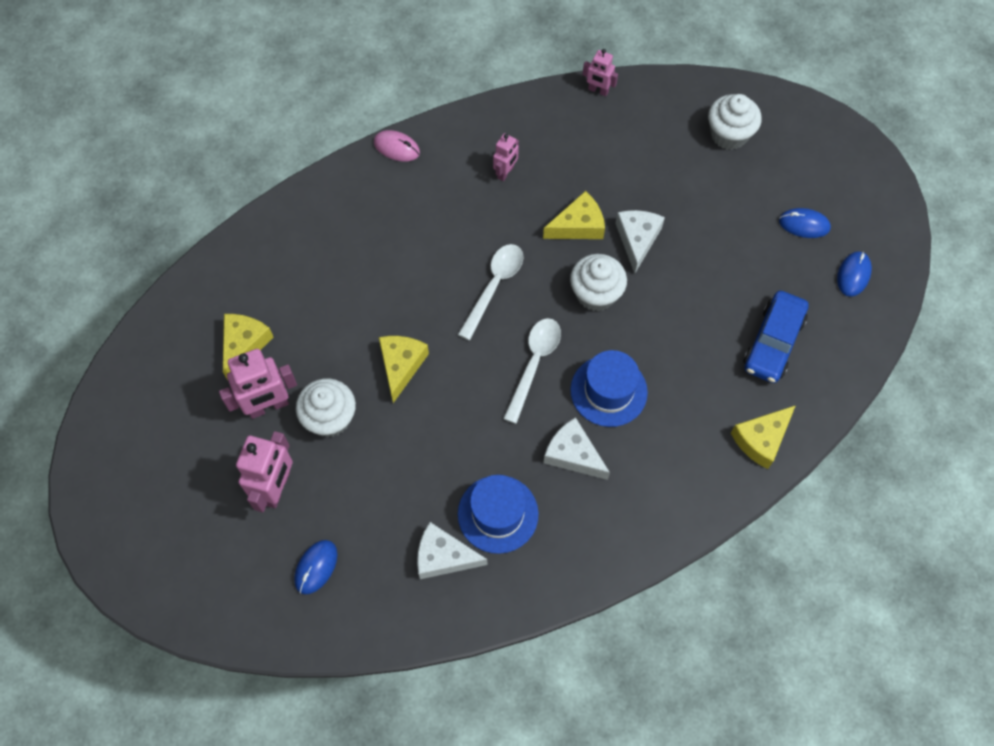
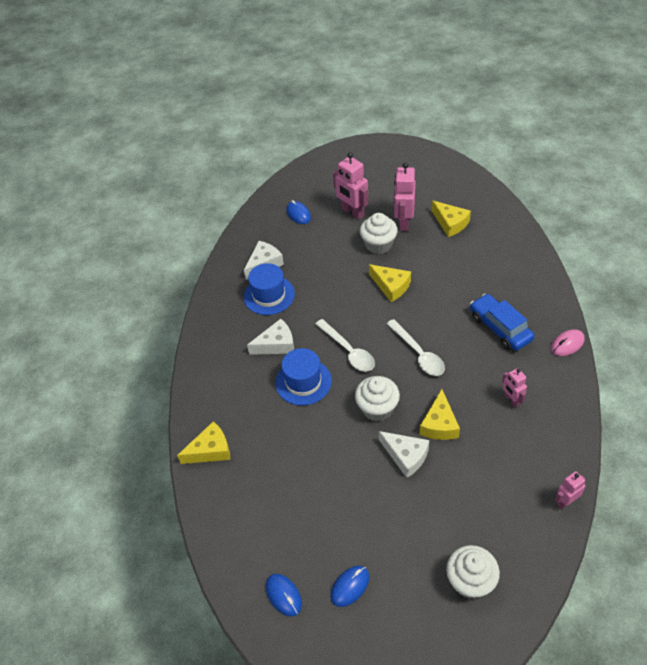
camera: 125 degrees right, 15 degrees down
(761, 439) = (210, 450): yellow cheese -> yellow cheese turned 75 degrees clockwise
(773, 342) = (269, 499): blue car -> blue car (500, 328)

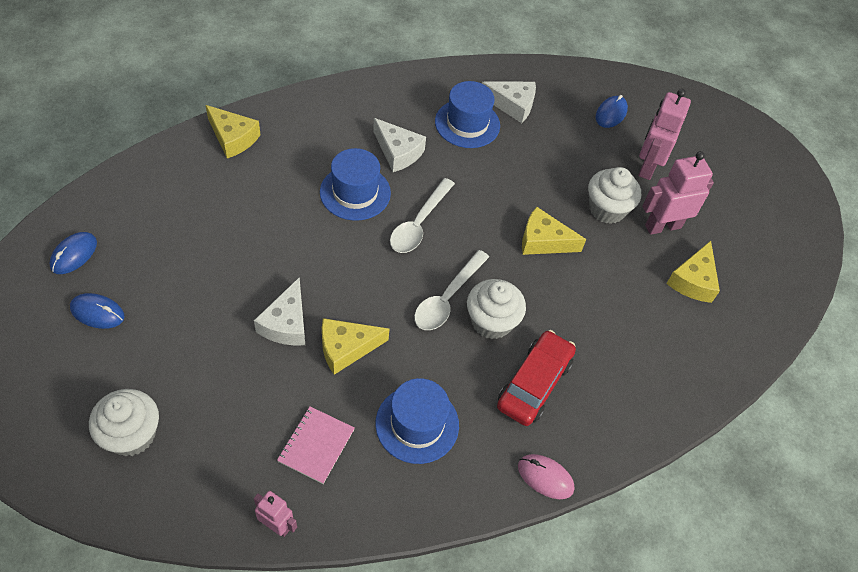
camera: 55 degrees right, 5 degrees up
(377, 408) = (345, 276): white cupcake -> white cupcake (491, 321)
(391, 286) = (543, 241): yellow cheese -> yellow cheese turned 90 degrees clockwise
(500, 328) = (534, 384): blue car -> red car
(511, 400) = (417, 424): pink robot -> blue hat
(512, 463) = (316, 445): none -> pink notebook

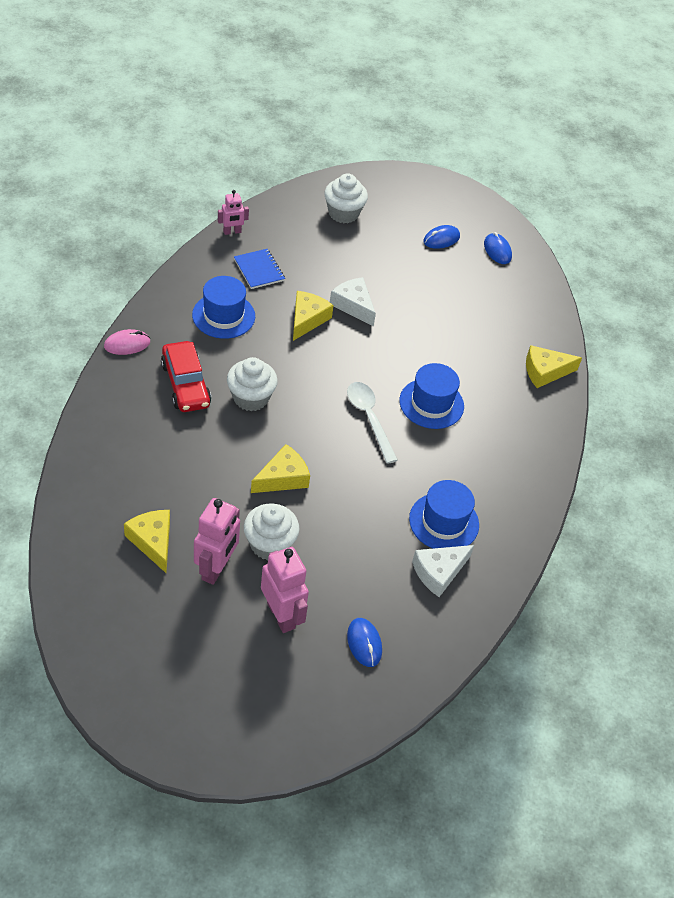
camera: 130 degrees right, 5 degrees down
(316, 445) = (259, 270): pink notebook -> blue notebook
(398, 152) = (450, 454): white cheese -> none
(447, 298) = (292, 389): white spoon -> none

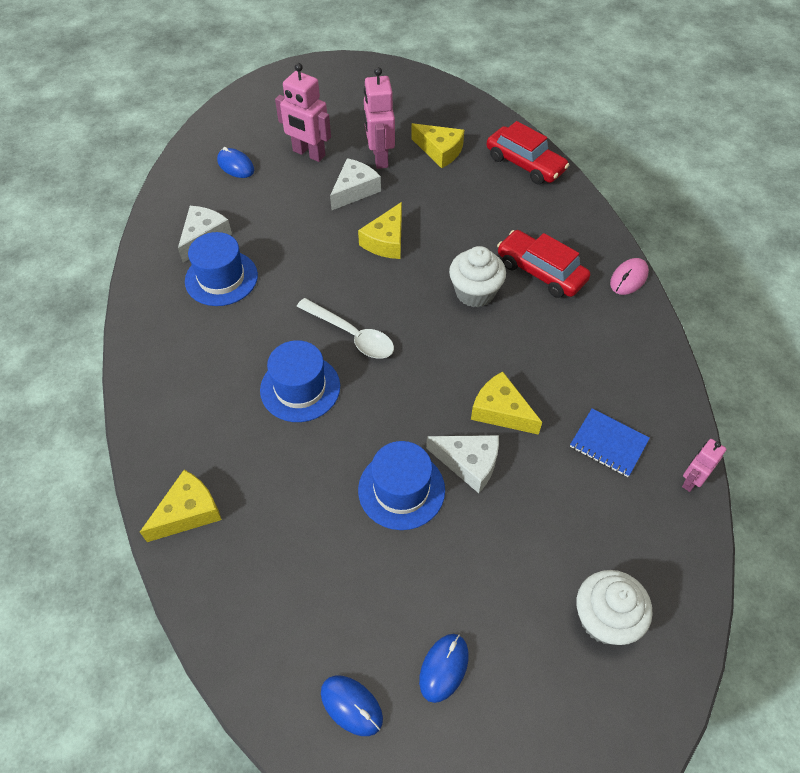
camera: 155 degrees right, 5 degrees up
(91, 481) = (525, 164): none -> red car
(223, 316) = (583, 361): blue hat -> blue hat (401, 489)
(269, 544) = (354, 190): white cupcake -> white cheese
(307, 319) = (501, 411): yellow cheese -> yellow cheese turned 135 degrees clockwise

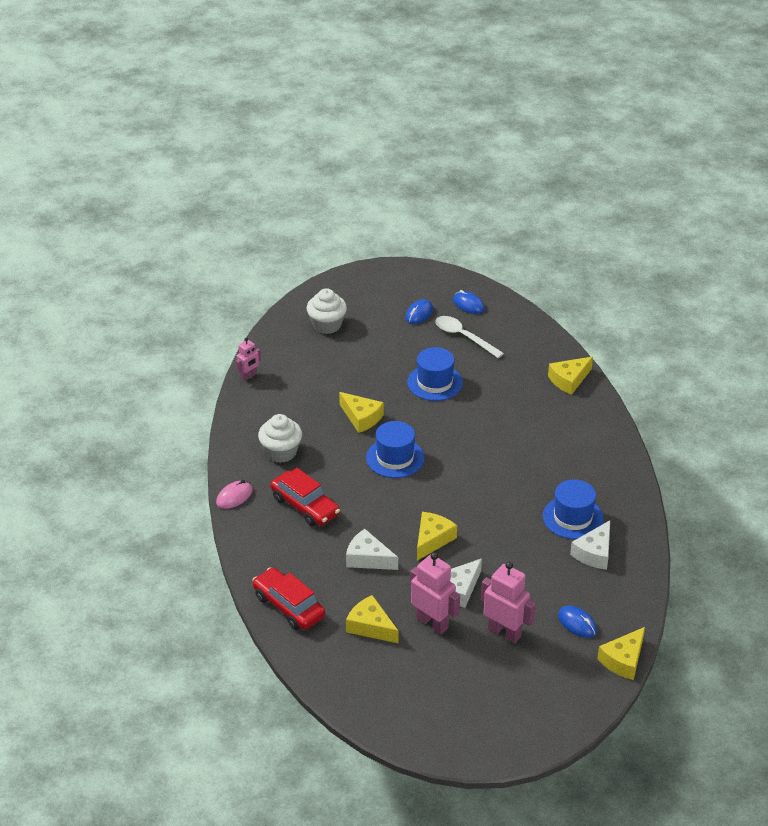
camera: 175 degrees left, 15 degrees down
(197, 137) = (623, 660): none -> yellow cheese
(300, 388) = (502, 439): blue hat -> blue hat (395, 458)
(352, 335) = (464, 470): white spoon -> white spoon (463, 337)
(379, 157) = (432, 623): pink robot -> pink robot turned 45 degrees counterclockwise
(469, 463) = (389, 392): white cheese -> white cheese (368, 558)
(475, 292) = (363, 494): white cupcake -> white cupcake (281, 452)
(608, 443) = (294, 397): blue notebook -> none

